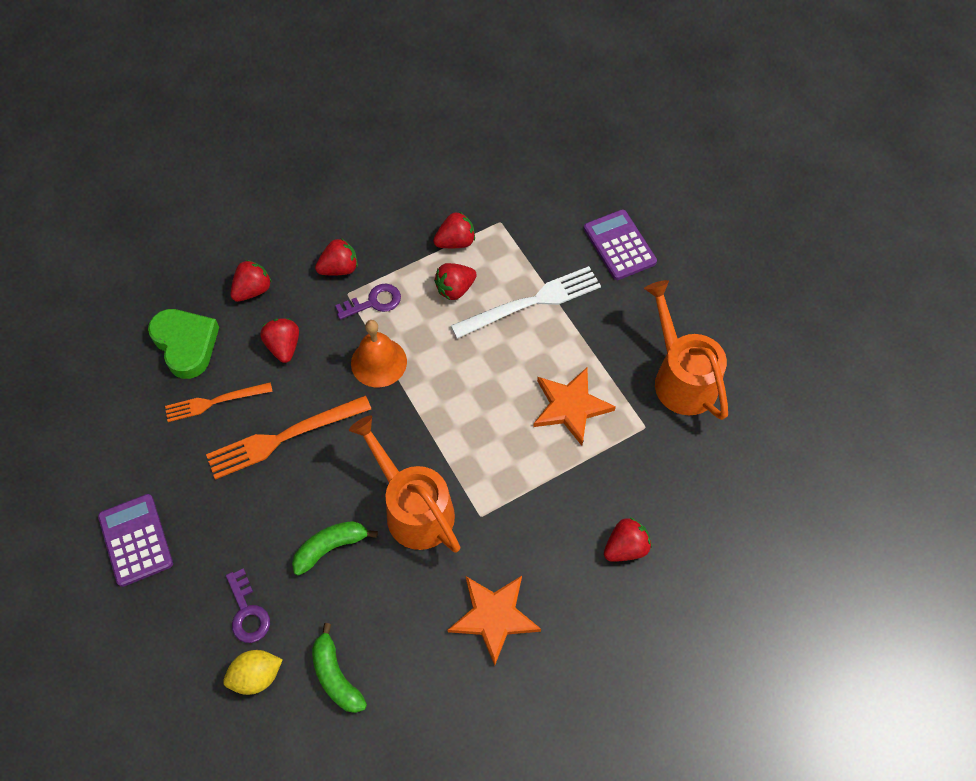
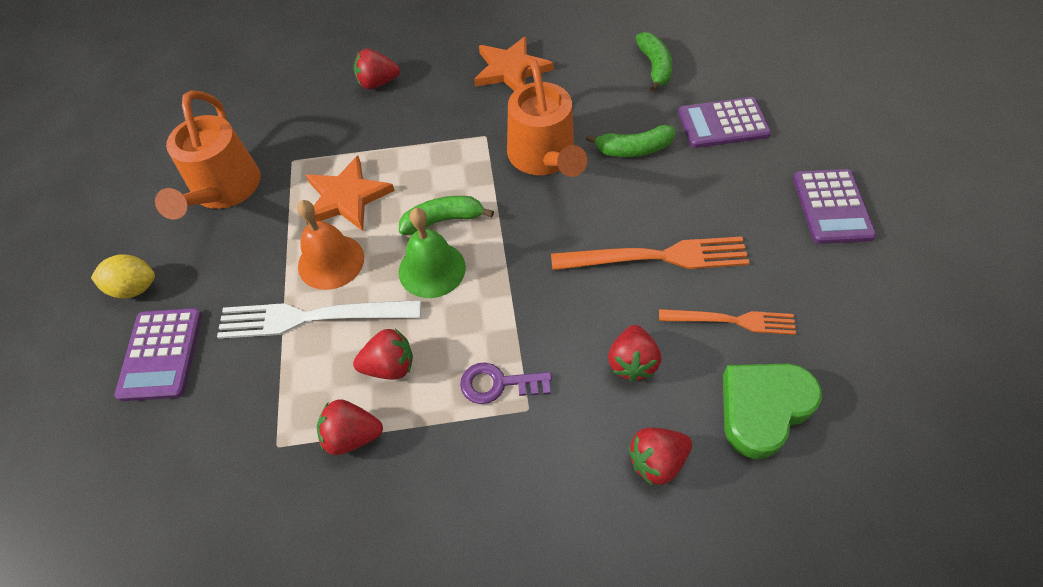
camera: 155 degrees left, 5 degrees down
(186, 344) = (763, 409): green heart -> green heart turned 60 degrees clockwise
(247, 612) = (723, 124): purple key -> purple calculator
(256, 676) = (722, 82): yellow lemon -> yellow lemon (135, 288)
(339, 268) = (525, 452): red strawberry -> none
(379, 362) = (522, 305): orange bell -> orange bell (331, 261)
(462, 367) = (432, 269): none -> green bell
(475, 413) = (443, 220): none -> green banana

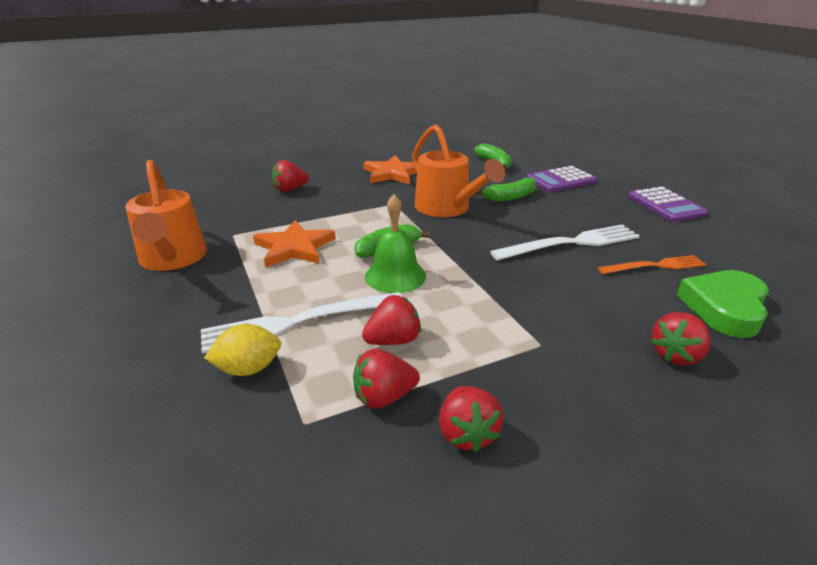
camera: 20 degrees left, 25 degrees down
(135, 288) = (93, 333): yellow lemon -> yellow lemon (248, 369)
(161, 354) = (139, 376): purple calculator -> none
(331, 261) = (299, 285): orange bell -> none
(498, 384) = (502, 333): purple key -> none
(632, 362) = (602, 300): red strawberry -> red strawberry (467, 433)
(656, 257) = (571, 243): orange fork -> white fork

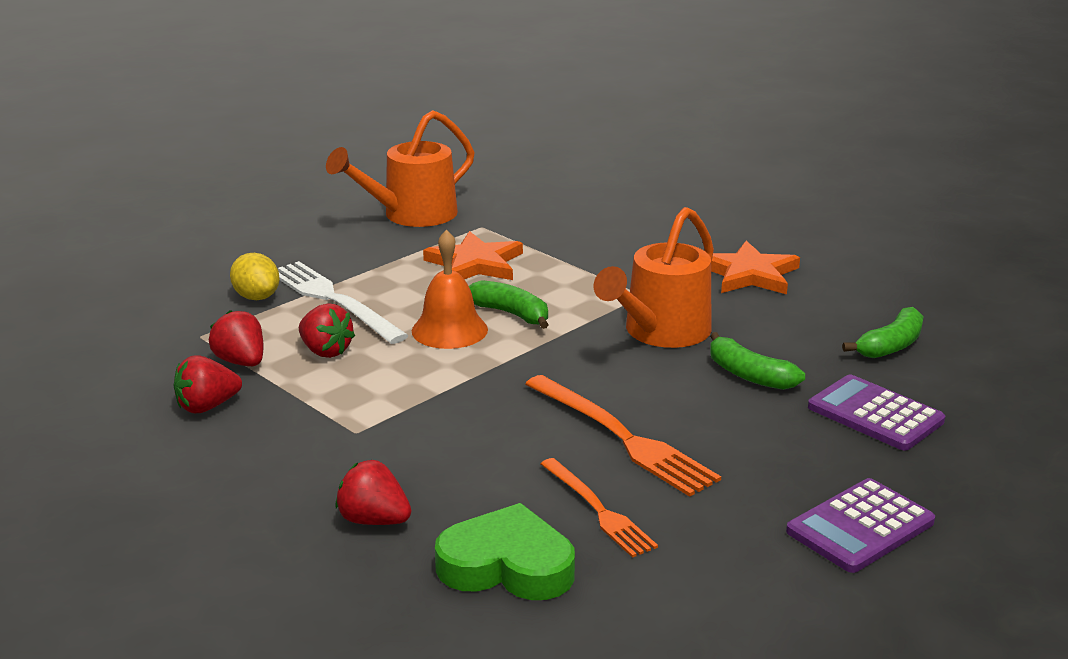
camera: 70 degrees right, 5 degrees down
(290, 189) = (625, 223): red strawberry -> none
(395, 276) = (449, 330): green bell -> orange bell
(571, 243) = (622, 437): white fork -> orange fork

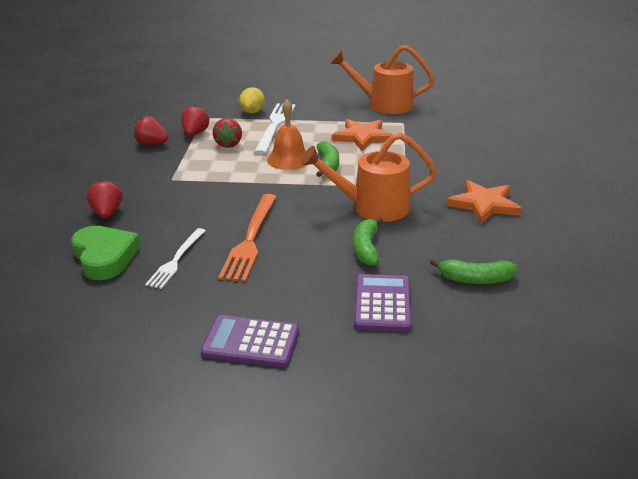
camera: 50 degrees right, 5 degrees up
(598, 510) = (176, 260): orange fork -> white fork

